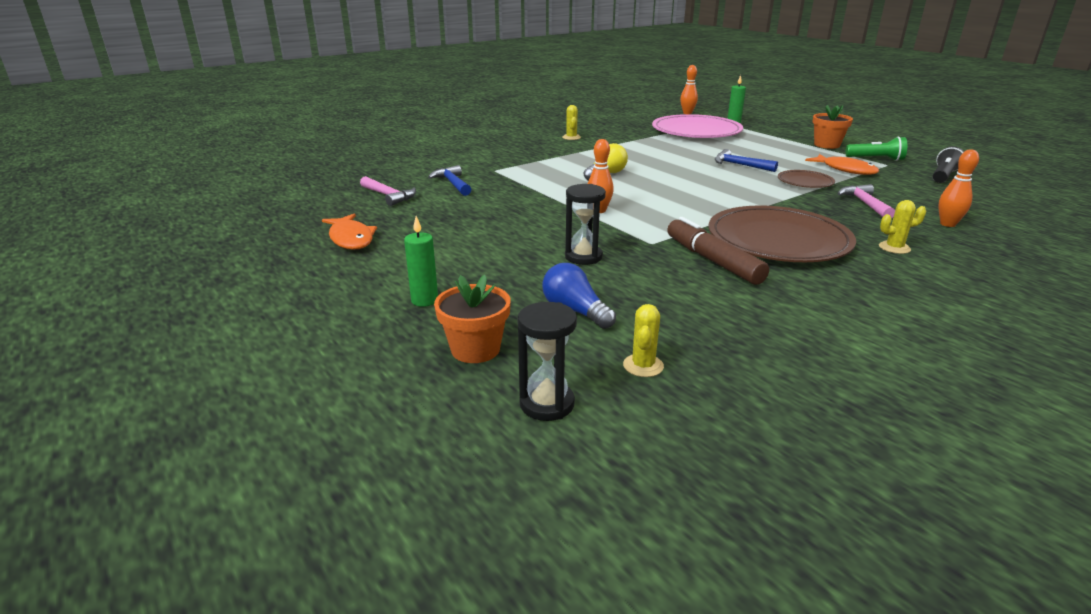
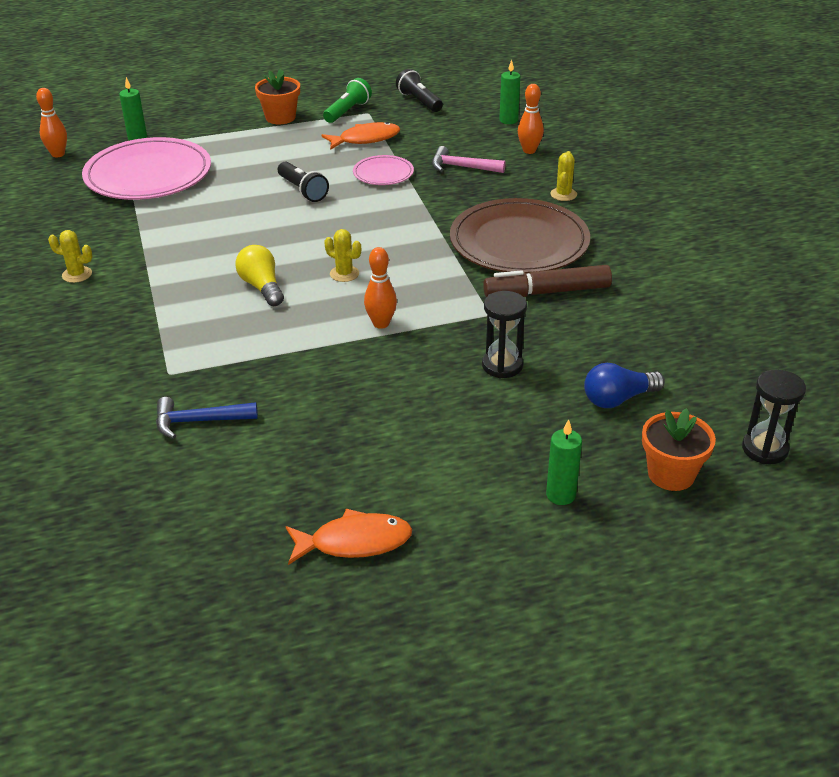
camera: 70 degrees left, 10 degrees up
(389, 196) = (207, 491): pink hammer -> none
(643, 366) = (720, 386): yellow cactus -> yellow cactus (344, 274)
(739, 165) = (303, 190): blue hammer -> black flashlight
(805, 182) = (383, 173): brown plate -> pink plate
(986, 209) = (508, 120): none -> green candle

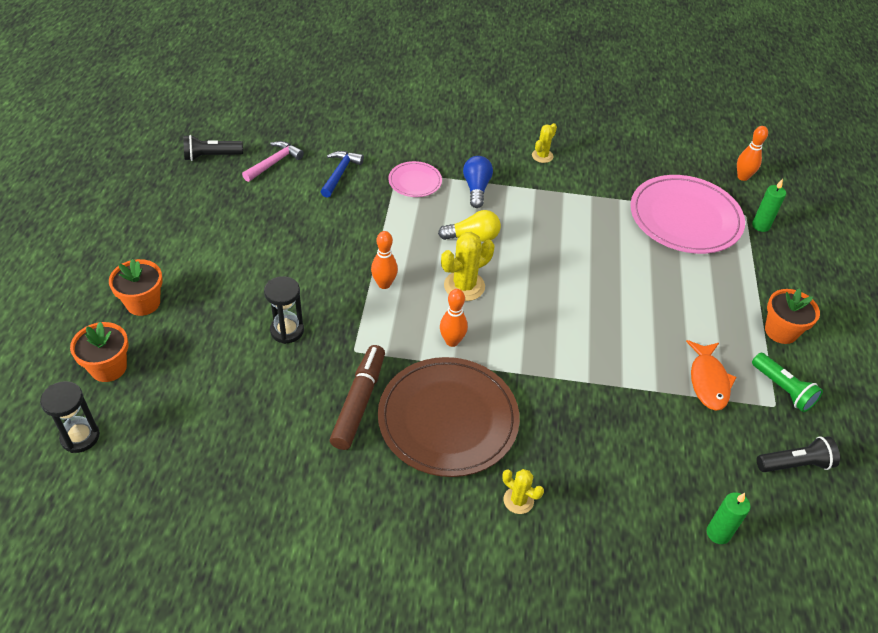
camera: 110 degrees right, 10 degrees up
(303, 190) = (616, 302): black flashlight -> black flashlight (211, 156)
(344, 274) = (464, 286): yellow cactus -> yellow cactus, size x1.63
(354, 542) = (189, 204): orange fish -> none
(383, 173) = (627, 369): pink plate -> pink plate (415, 181)
(461, 167) = (615, 437): pink hammer -> pink hammer (274, 162)
(529, 150) = (631, 517): orange bowling pin -> orange bowling pin (452, 341)
(560, 495) = (143, 303): green candle -> orange flower pot
(618, 399) = (200, 379): blue light bulb -> blue light bulb (476, 188)

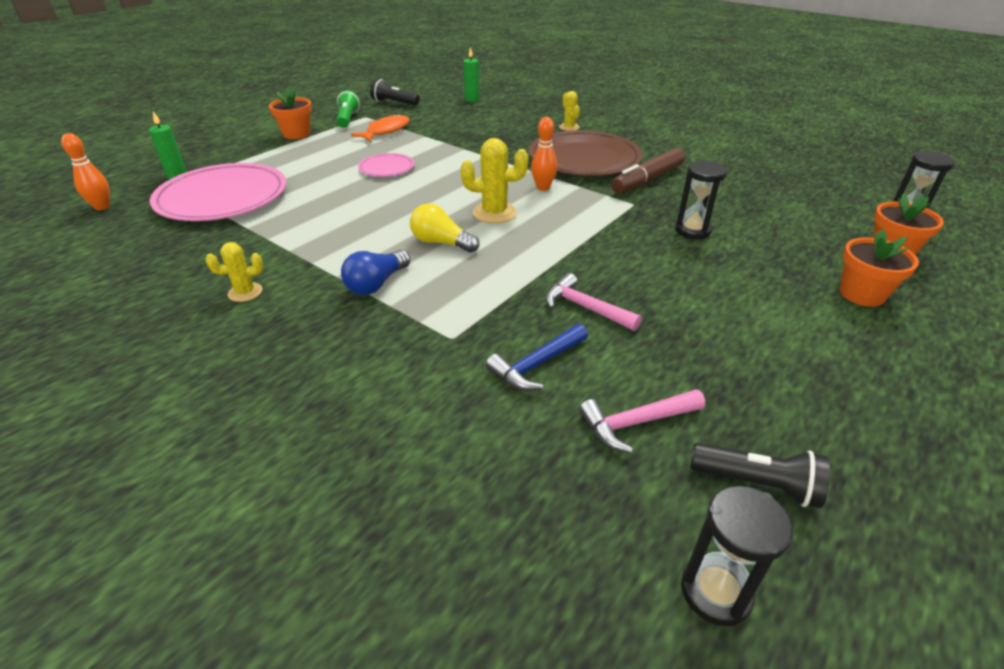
camera: 145 degrees left, 10 degrees down
(223, 118) = (716, 592): none -> black hourglass
(335, 219) = (585, 308): none -> pink hammer
(384, 284) = (571, 235): orange bowling pin -> none
(415, 181) = (441, 317): pink plate -> pink plate (386, 168)

